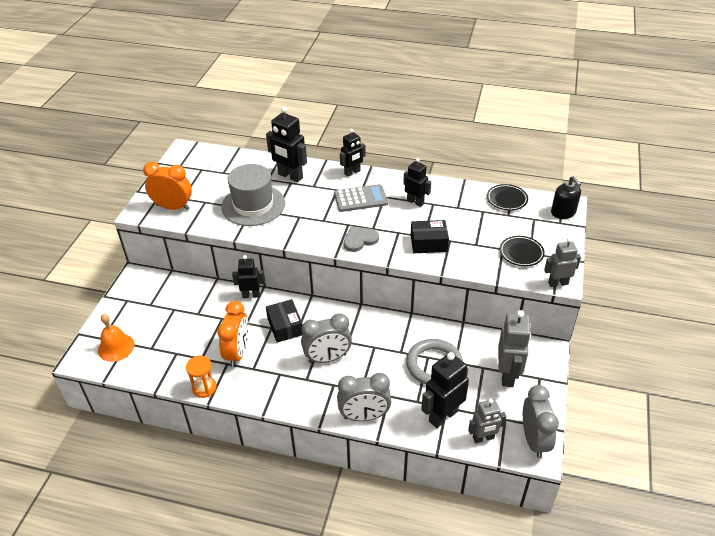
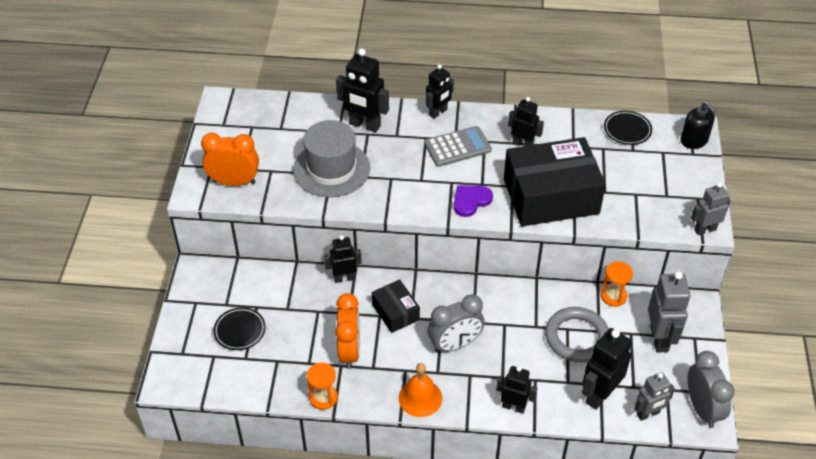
camera: 10 degrees left, 5 degrees up
(116, 347) = (202, 362): orange bell -> orange bell (420, 398)
(360, 240) = (471, 201): grey heart -> purple heart
(364, 416) = (513, 407): grey clock -> black robot
(428, 243) = (551, 196): black box -> black box, size x2.04
(474, 335) = (613, 296): none -> orange hourglass
(521, 253) = (657, 197): black plate -> black plate (240, 331)

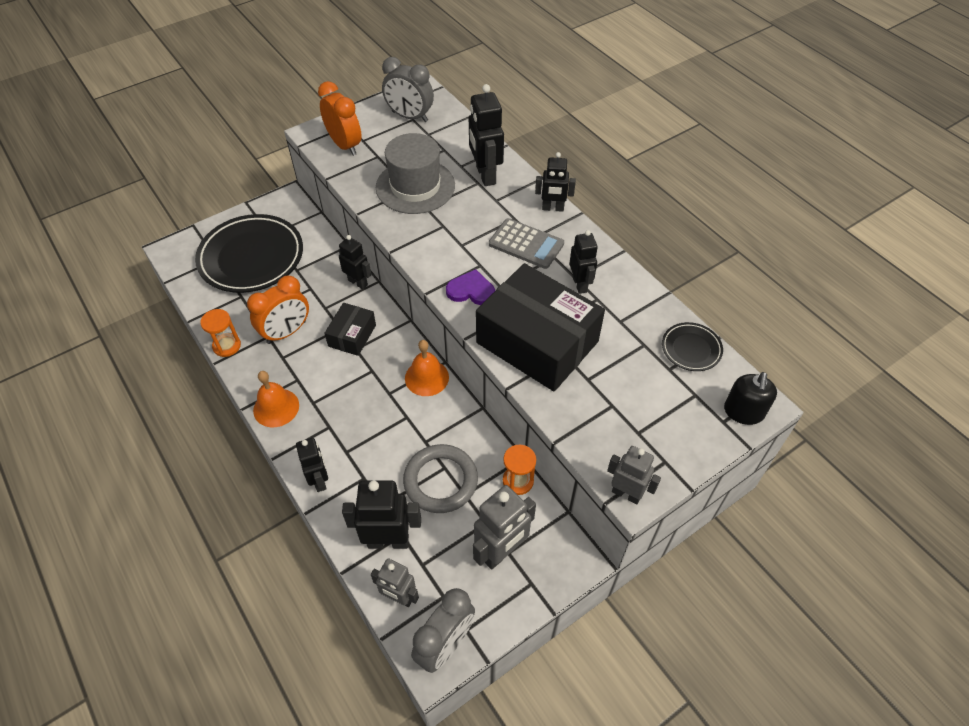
camera: 50 degrees right, 5 degrees up
(240, 331) = (251, 257): black plate -> black plate, size x2.16
(455, 344) = (353, 396): grey clock -> grey clock (410, 117)
(480, 292) = (426, 377): none -> orange bell

